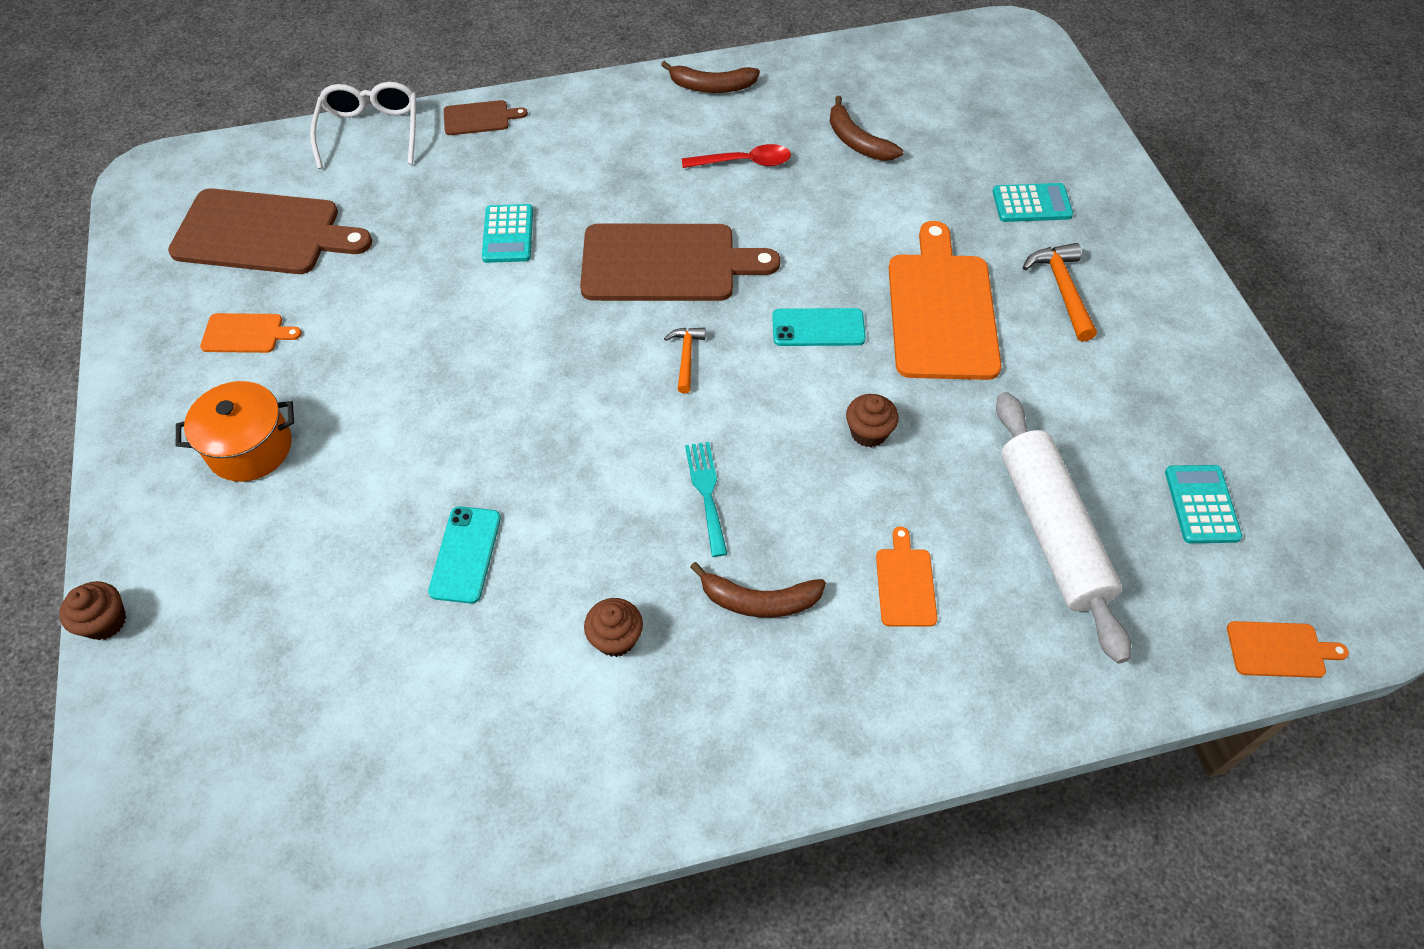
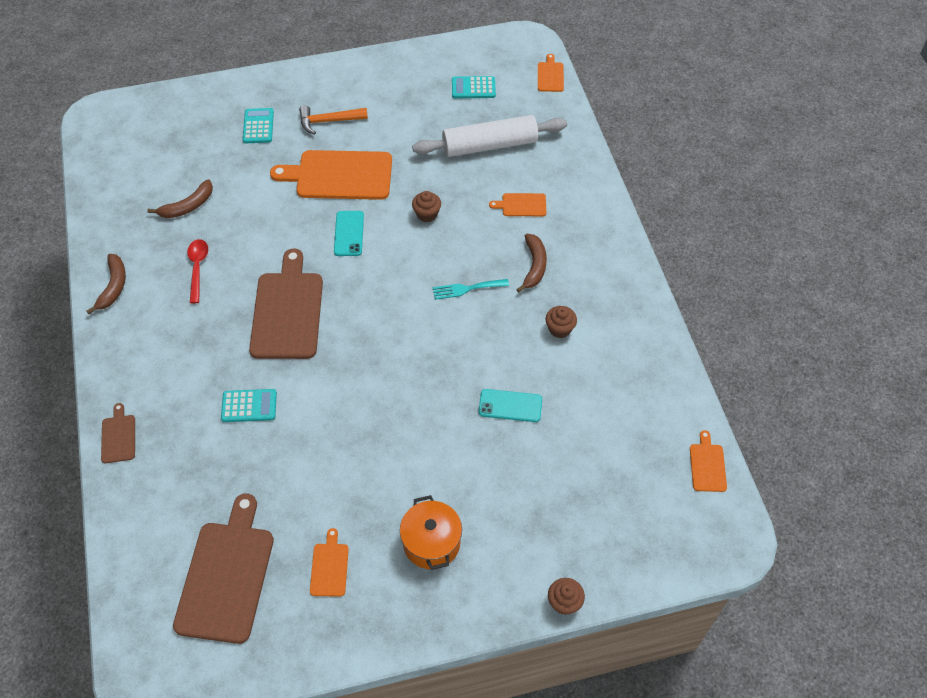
camera: 90 degrees left, 0 degrees up
(290, 886) = (707, 465): none -> orange cutting board
(371, 131) = (119, 515): white glasses -> none
(686, 357) = (367, 299): orange hammer -> none

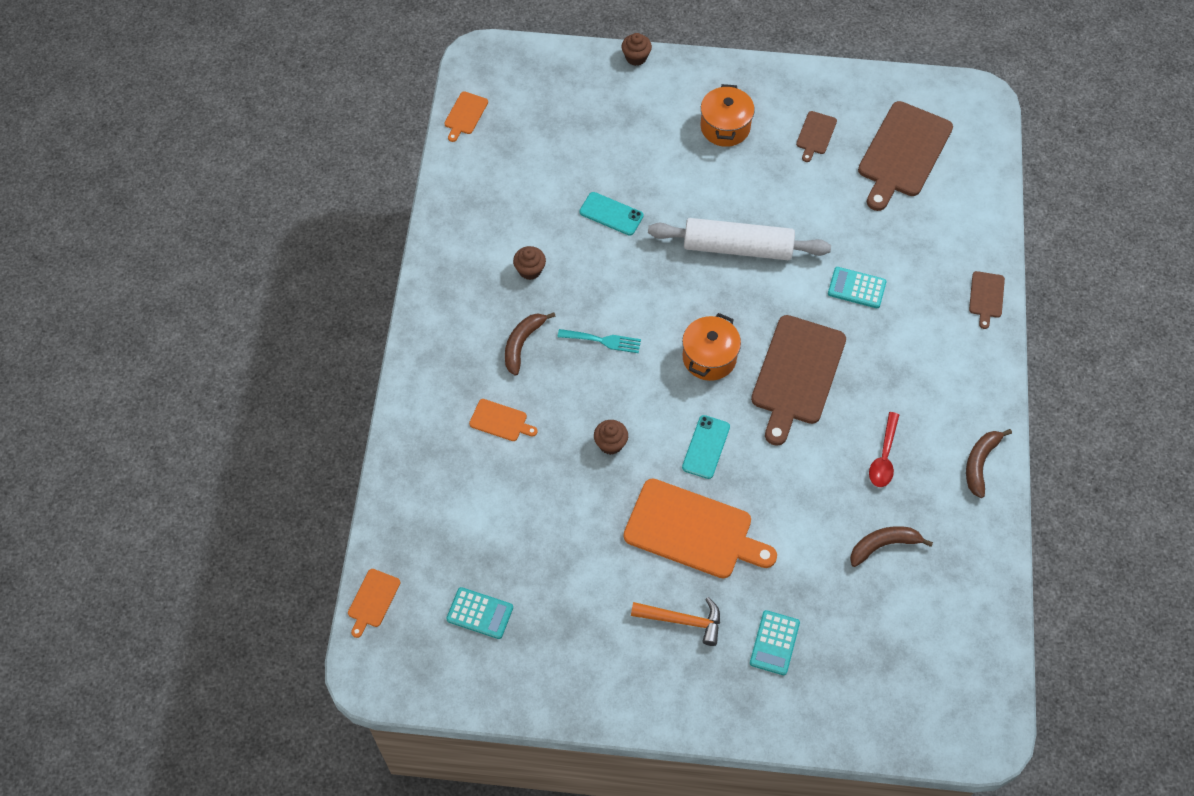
camera: 160 degrees left, 5 degrees up
(329, 567) = (815, 135): orange cutting board -> brown cutting board
(369, 302) = (709, 357): none -> orange pot
(490, 145) = (499, 515): white rolling pin -> white rolling pin (737, 247)

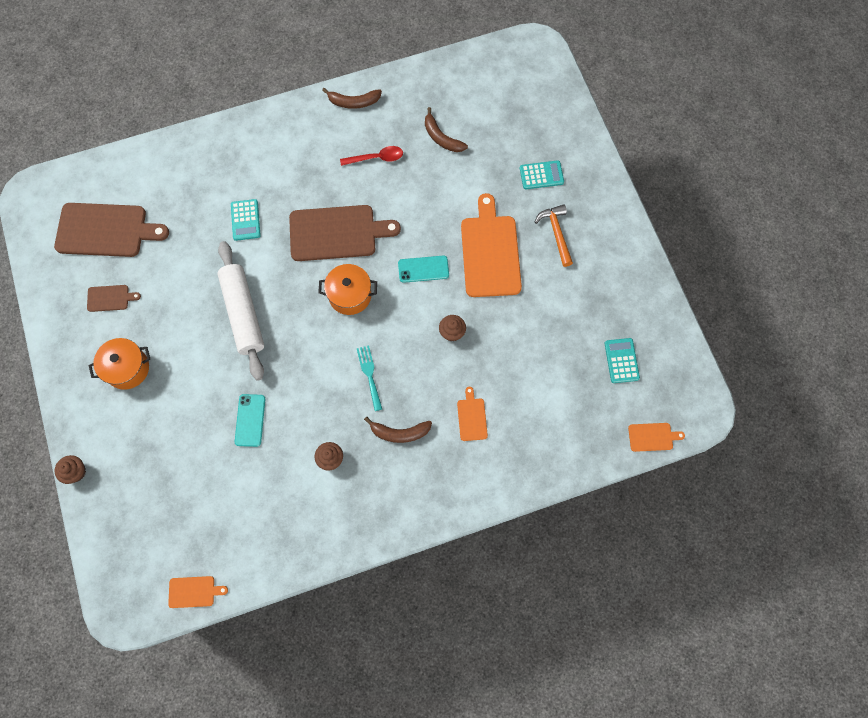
camera: 115 degrees left, 10 degrees up
(986, 297) = (217, 137): brown cutting board -> none

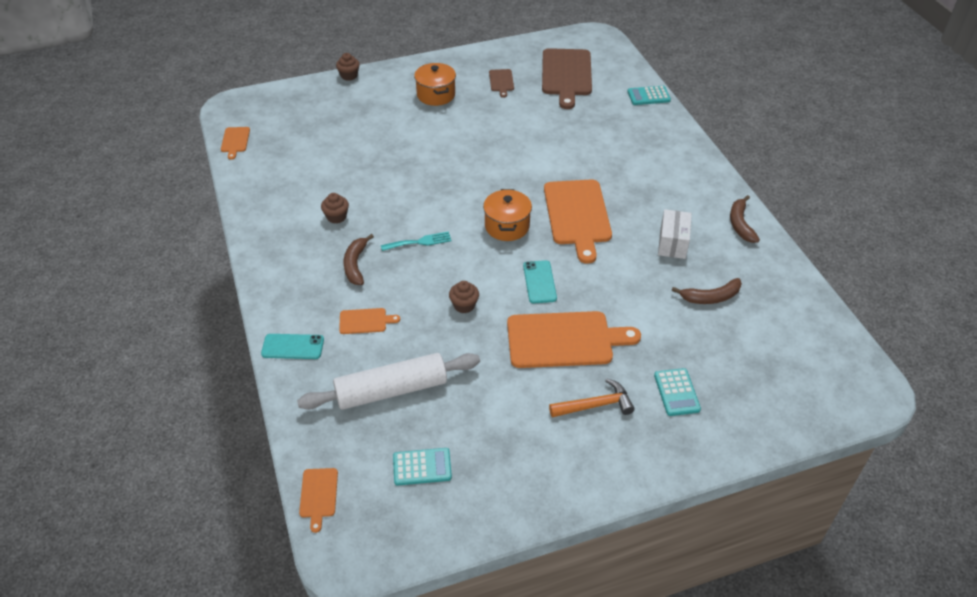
camera: 90 degrees right, 25 degrees down
(243, 314) = (486, 156): white rolling pin -> white rolling pin (391, 390)
(245, 220) = (585, 154): turquoise calculator -> turquoise calculator (648, 96)
(250, 420) = (381, 165): turquoise phone -> turquoise phone (293, 347)
(337, 233) = (577, 215): brown cutting board -> orange cutting board
(376, 158) = (672, 243): red spoon -> white box
(441, 138) = (711, 297): brown banana -> brown banana turned 150 degrees counterclockwise

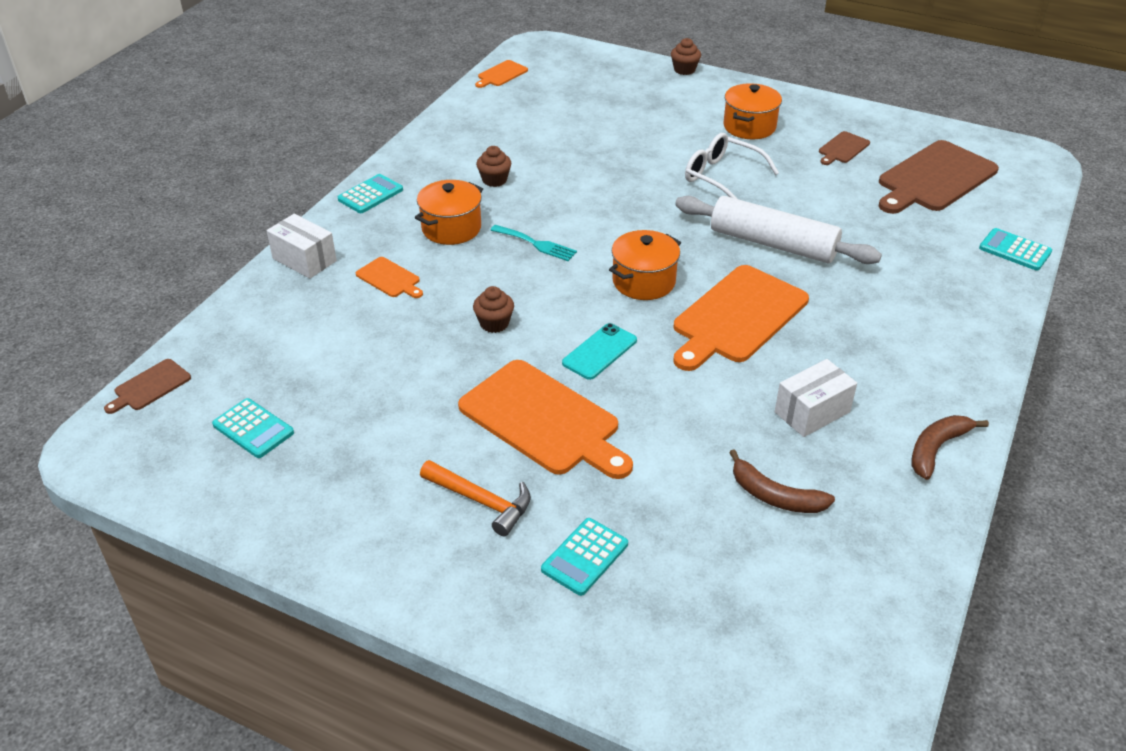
camera: 45 degrees right, 5 degrees down
(270, 276) = (370, 195): none -> turquoise calculator
(293, 347) = (304, 260): turquoise phone -> white box
(318, 495) = (150, 386): orange cutting board -> brown cutting board
(355, 265) = (451, 228): brown banana -> orange pot
(391, 390) = (325, 348): white rolling pin -> white rolling pin (773, 244)
(463, 136) = (721, 177): none -> white glasses

